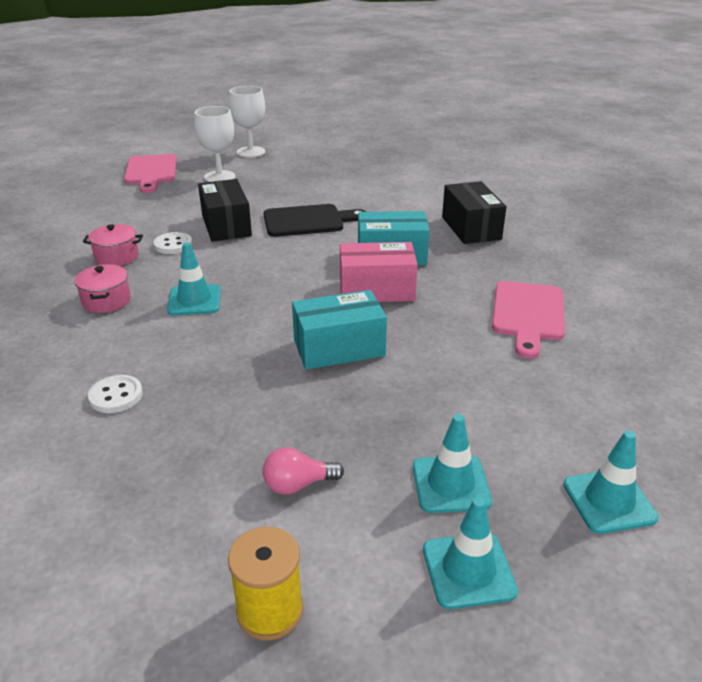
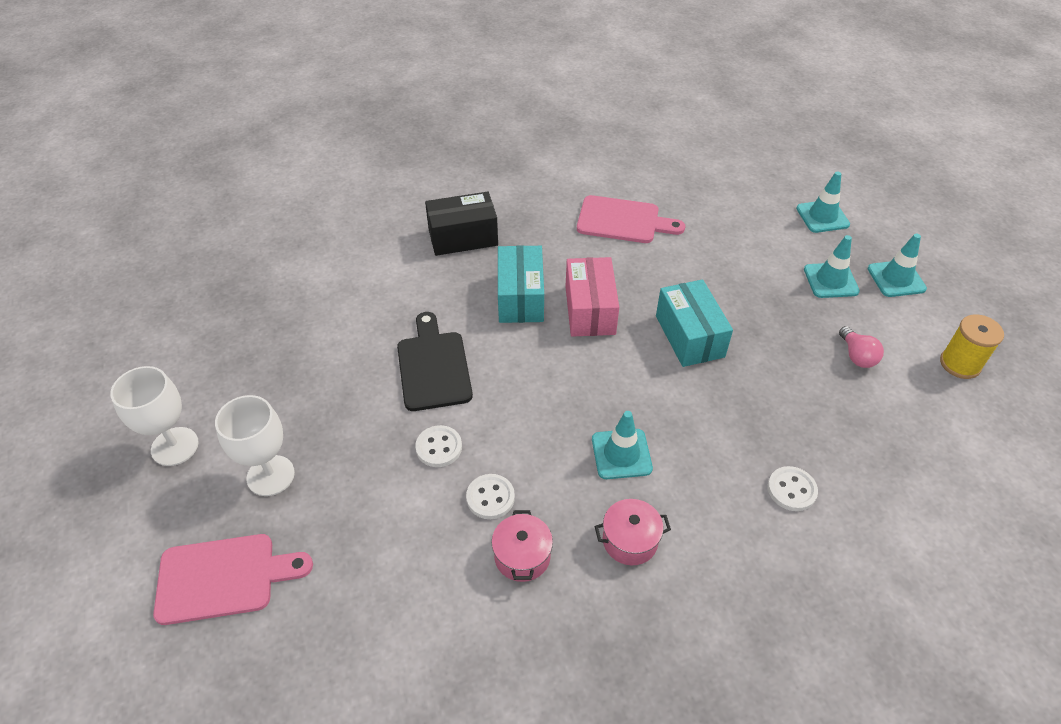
camera: 90 degrees left, 15 degrees up
(226, 225) = (439, 447): black box -> white button

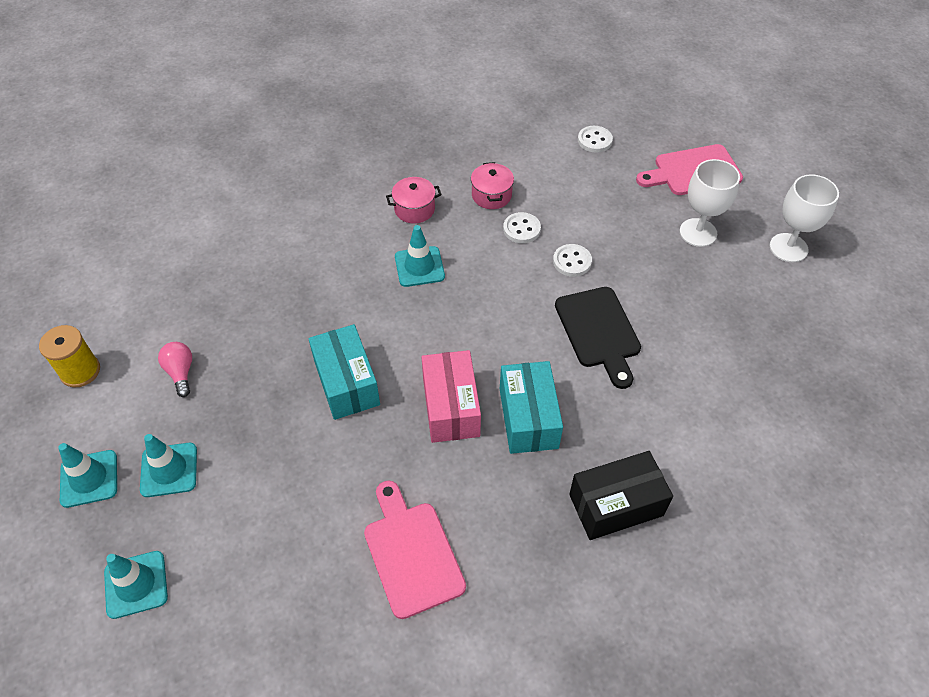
camera: 175 degrees right, 5 degrees up
(623, 221) = (411, 553): pink cutting board -> pink cutting board turned 60 degrees clockwise
(791, 490) = (284, 250): white button -> white button (594, 140)

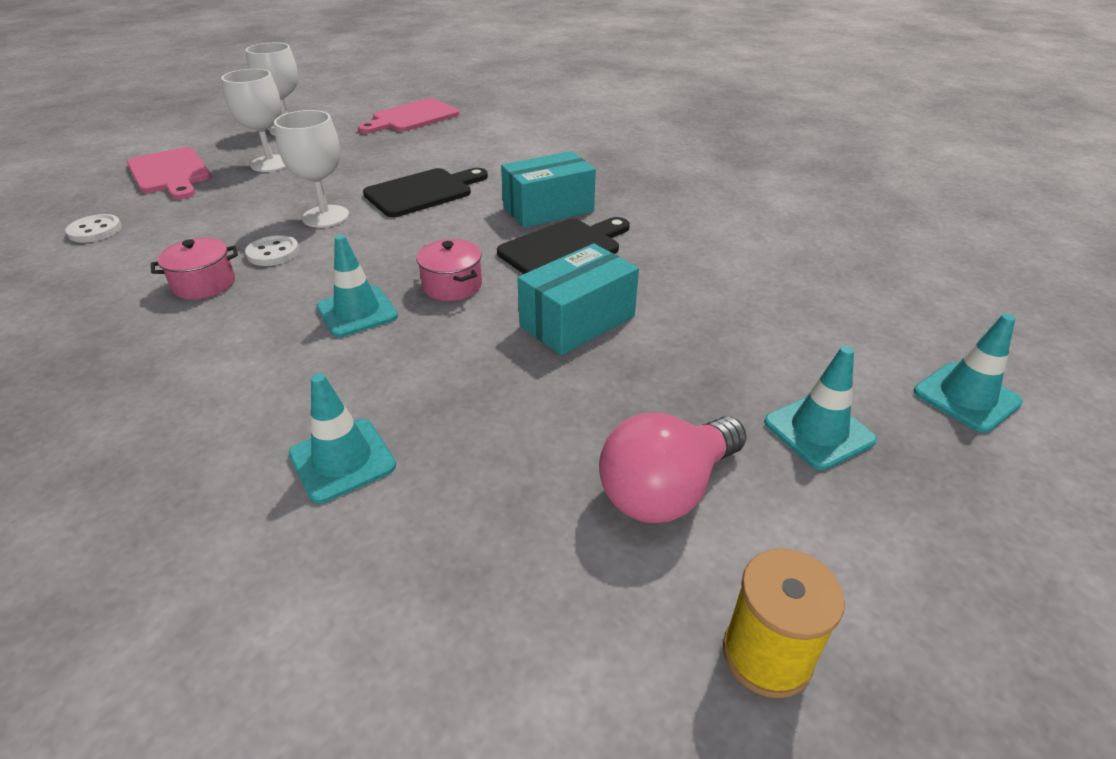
camera: 110 degrees left, 15 degrees down
(89, 478) = (916, 516): turquoise traffic cone -> turquoise traffic cone (342, 460)
(181, 372) = (666, 490): pink light bulb -> pink light bulb, size x1.76
(411, 553) = (734, 238): pink cutting board -> pink cutting board (412, 117)
(414, 209) = (234, 342): pink pot -> pink pot (452, 285)
(451, 407) = (564, 249): pink box -> black cutting board
(572, 261) = (325, 216): white button -> white goblet
(616, 505) = (605, 166): black box -> none

